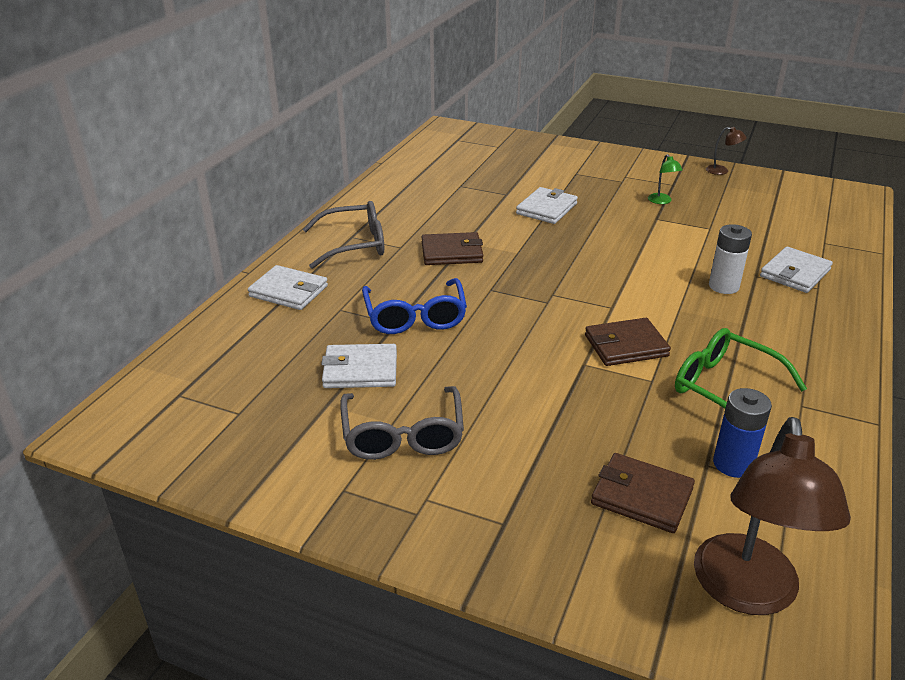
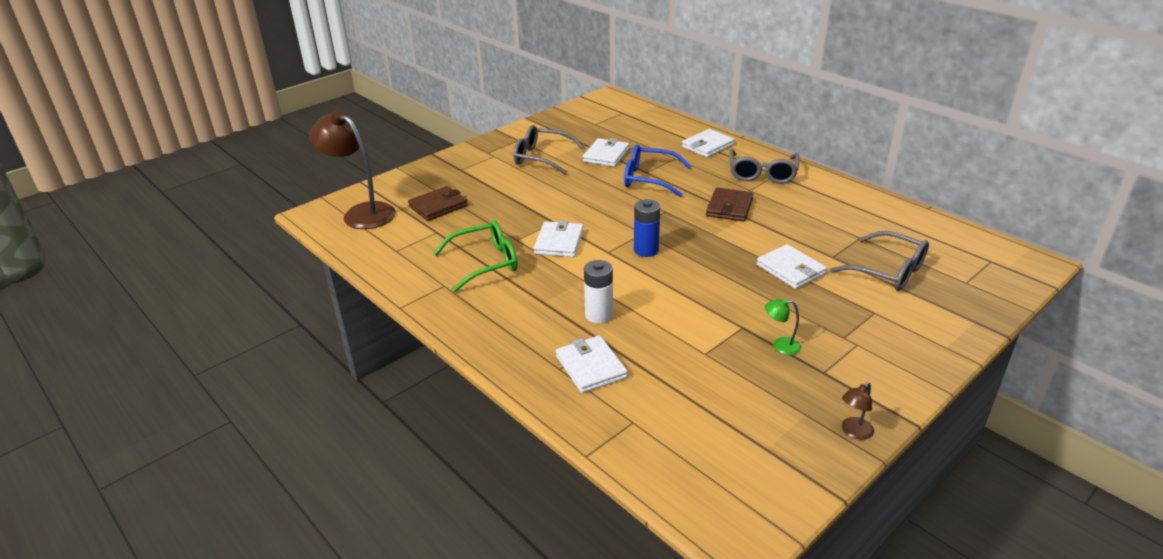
camera: 115 degrees right, 0 degrees up
(509, 172) = (888, 271): none -> grey glasses
(626, 346) = (559, 242): brown wallet -> white wallet
(733, 464) = (428, 240): blue battery -> blue battery (646, 250)

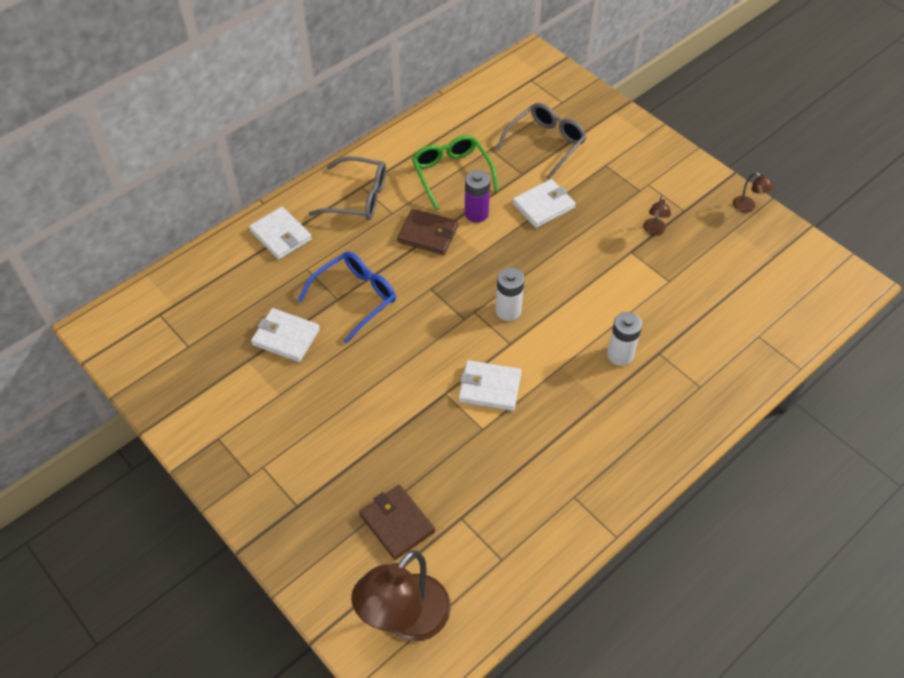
camera: 90 degrees left, 20 degrees up
(485, 263) = (530, 458): green glasses -> green glasses (451, 174)
(541, 157) = (279, 408): grey glasses -> none
(591, 367) = (695, 363): white wallet -> none
(646, 250) = (508, 311): blue battery -> white battery
(649, 179) = (355, 297): blue glasses -> blue glasses turned 150 degrees counterclockwise
(764, 231) = (476, 213): none -> purple battery
(780, 345) = (654, 230): green lamp -> brown lamp

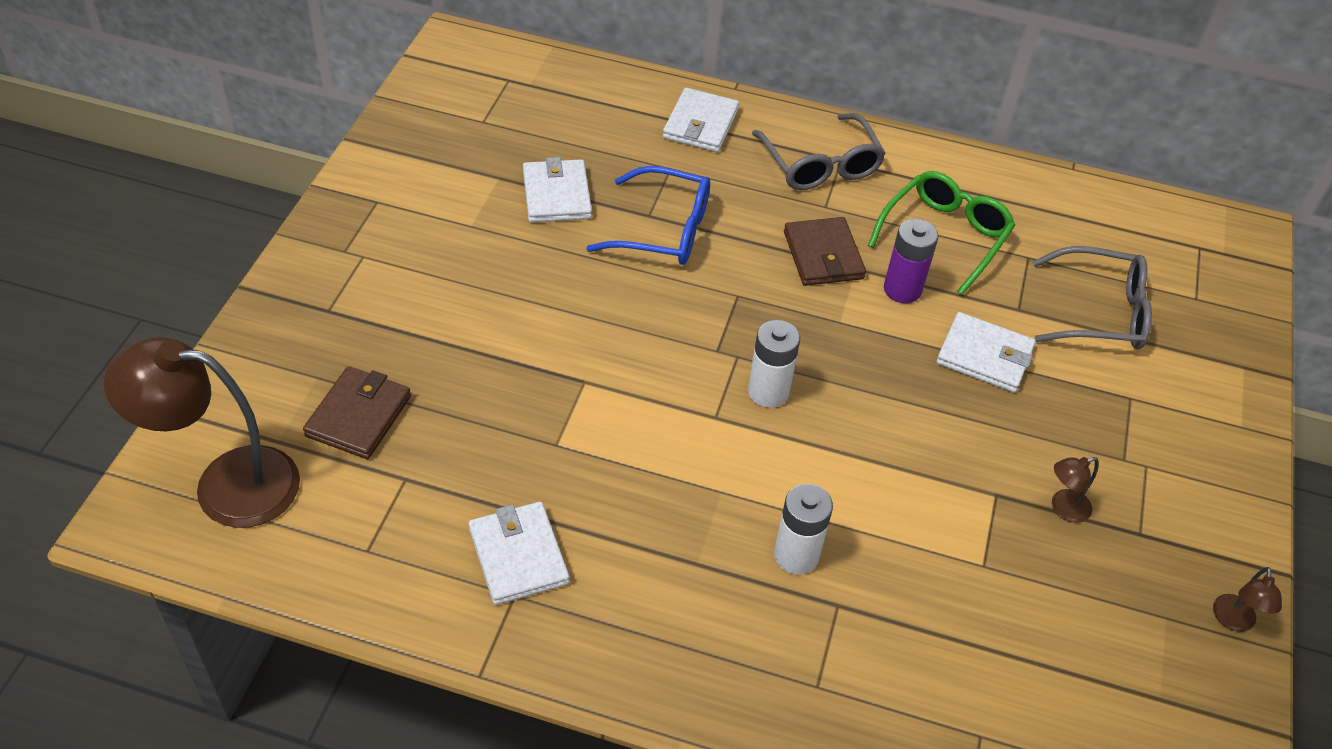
camera: 55 degrees right, 5 degrees down
(489, 388) = (627, 425): white wallet -> white wallet (518, 556)

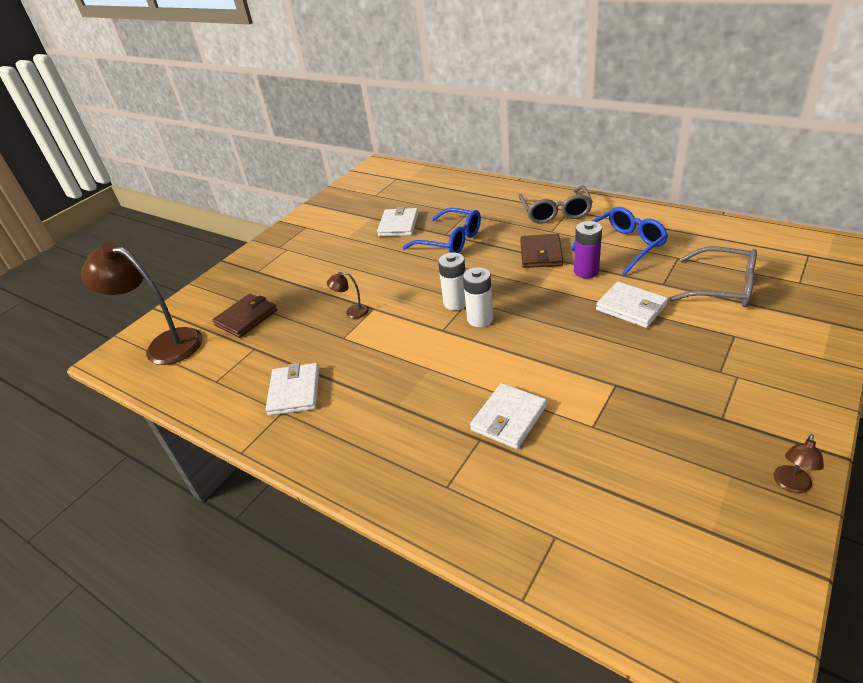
camera: 25 degrees right, 10 degrees down
(701, 124) = (492, 195): white wallet -> white wallet (509, 418)
(796, 555) = (463, 407): white battery -> white battery (456, 303)
(944, 236) = (623, 246): green glasses -> blue glasses
(1063, 508) = (664, 397): brown lamp -> brown lamp (352, 312)

